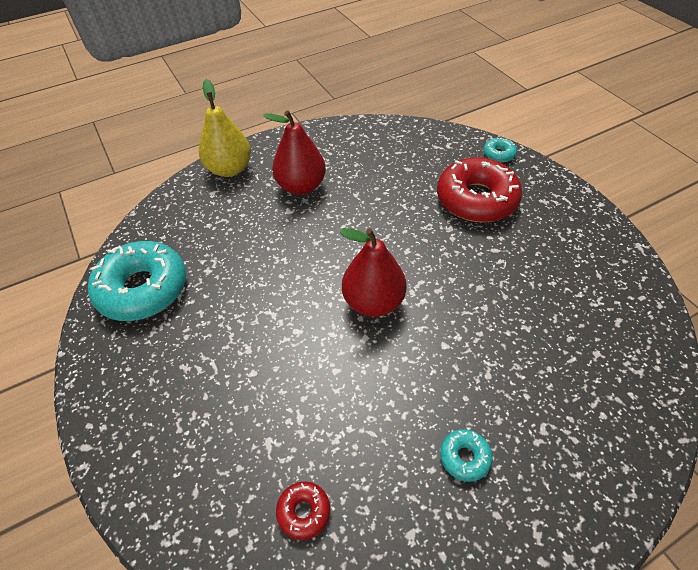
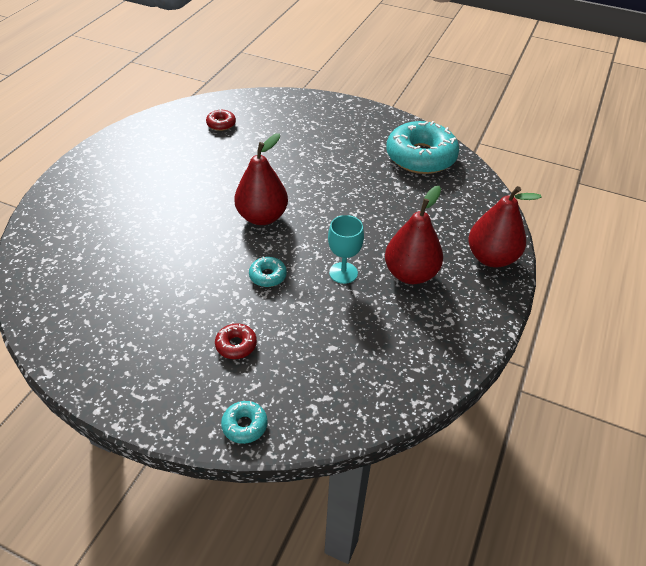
camera: 140 degrees right, 5 degrees down
(229, 169) = (491, 258): yellow pear -> red pear
(350, 211) = (343, 273): none -> turquoise goblet
(464, 457) = (150, 171): turquoise donut -> turquoise donut (268, 276)
(476, 199) = (236, 345): red donut -> red donut, size x0.43

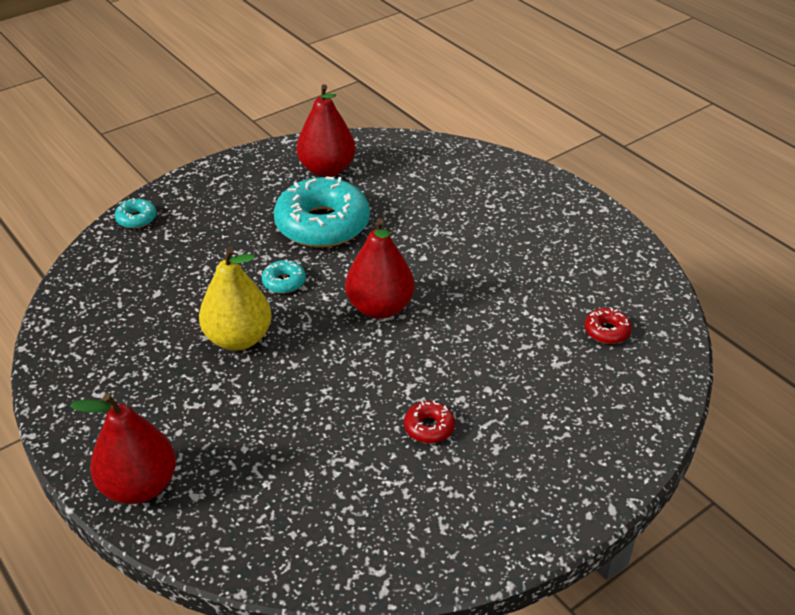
camera: 120 degrees right, 5 degrees down
(236, 345) = (218, 237): red donut -> red donut (429, 427)
(343, 273) = (238, 338): turquoise goblet -> yellow pear
(410, 274) = (186, 393): red pear -> red pear (327, 169)
(421, 157) = (392, 526): turquoise donut -> turquoise donut (322, 224)

